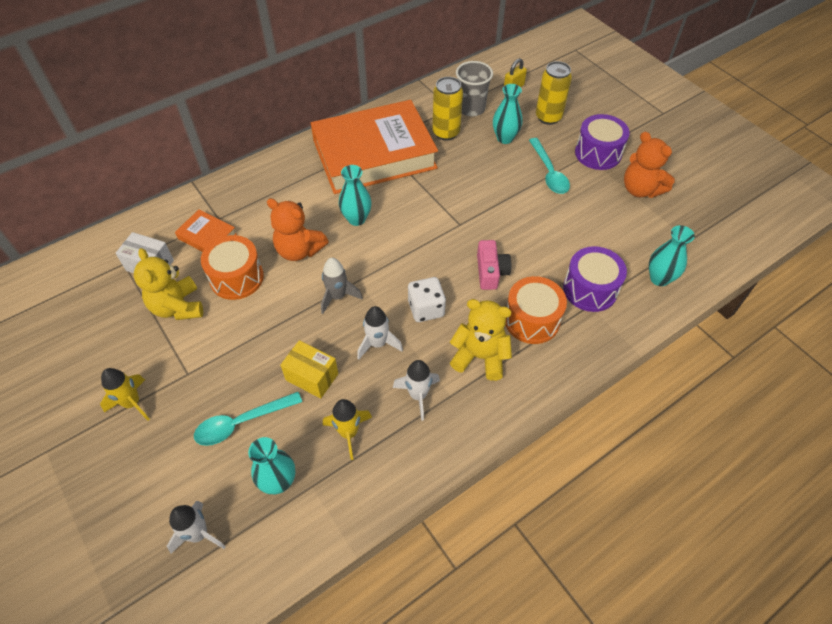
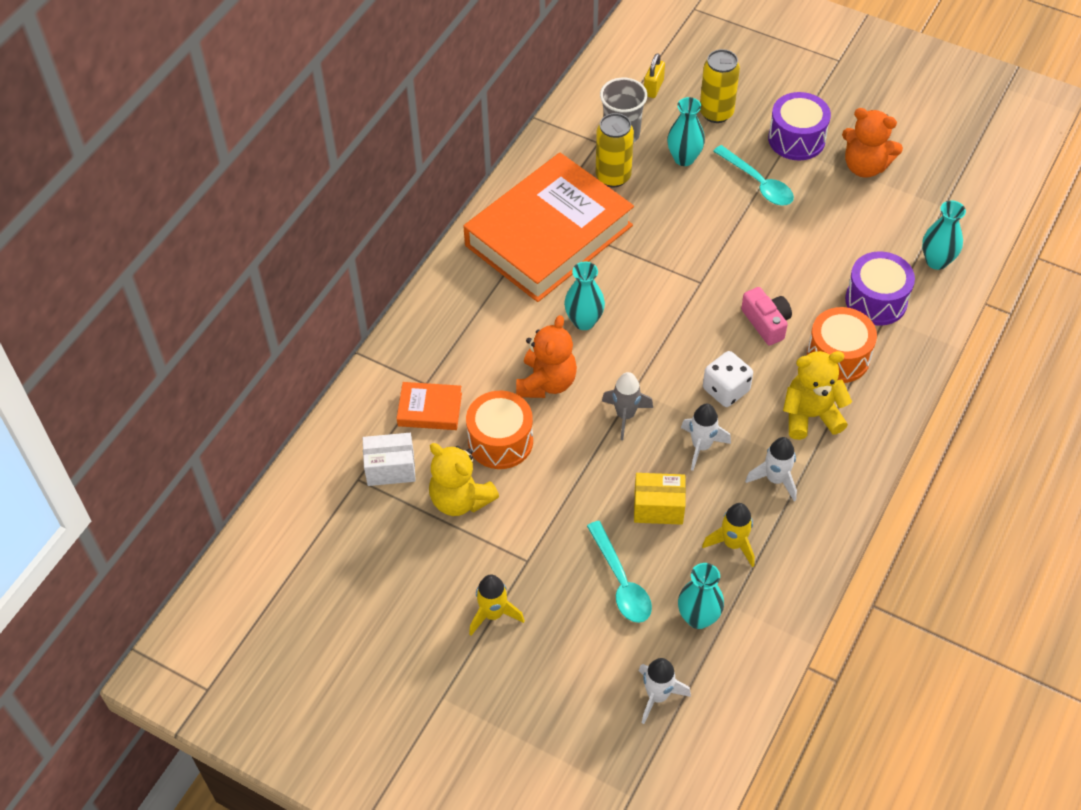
camera: 25 degrees left, 0 degrees up
(242, 422) = (621, 581): turquoise spoon -> turquoise spoon turned 60 degrees counterclockwise
(299, 250) = (546, 382): orange teddy bear -> orange teddy bear turned 75 degrees counterclockwise

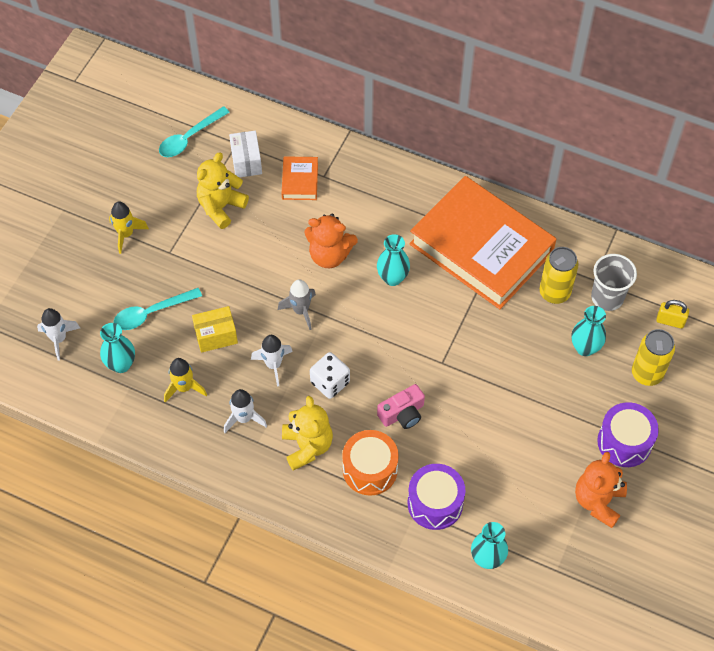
camera: 85 degrees right, 5 degrees up
(500, 441) = (273, 228): orange drum -> none
(658, 507) = (216, 336): yellow box -> yellow box turned 75 degrees clockwise
(758, 183) = (563, 408): turquoise spoon -> turquoise spoon (189, 138)

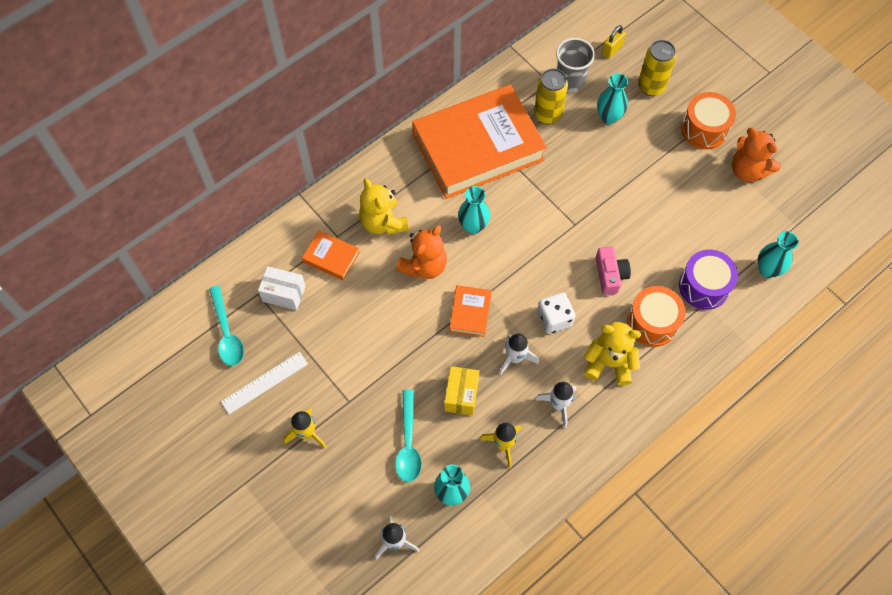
camera: 65 degrees left, 5 degrees up
(157, 184) = (264, 382): none -> white ruler
(221, 207) = (322, 336): yellow teddy bear -> yellow teddy bear (383, 222)
(301, 311) = (470, 313): grey rocket -> orange book
(624, 442) = (704, 129): purple drum -> orange drum

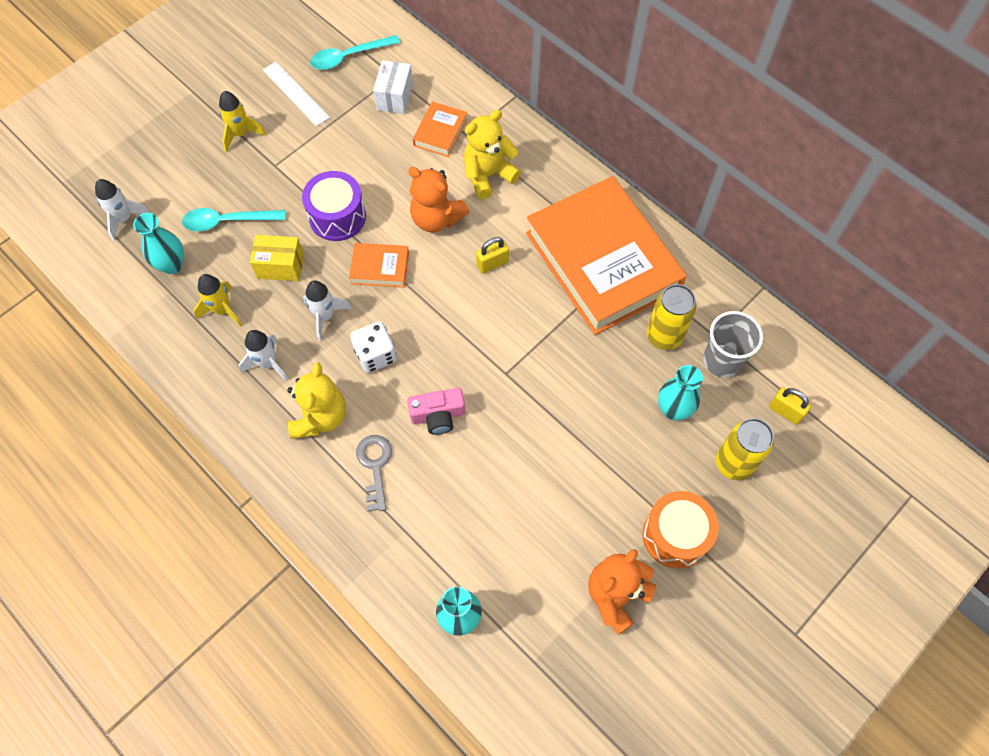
camera: 85 degrees right, 0 degrees up
(473, 226) = (492, 263): turquoise vase -> yellow padlock
(652, 322) = (375, 466): orange drum -> grey key
(704, 286) = (429, 530): purple drum -> purple drum (337, 216)

